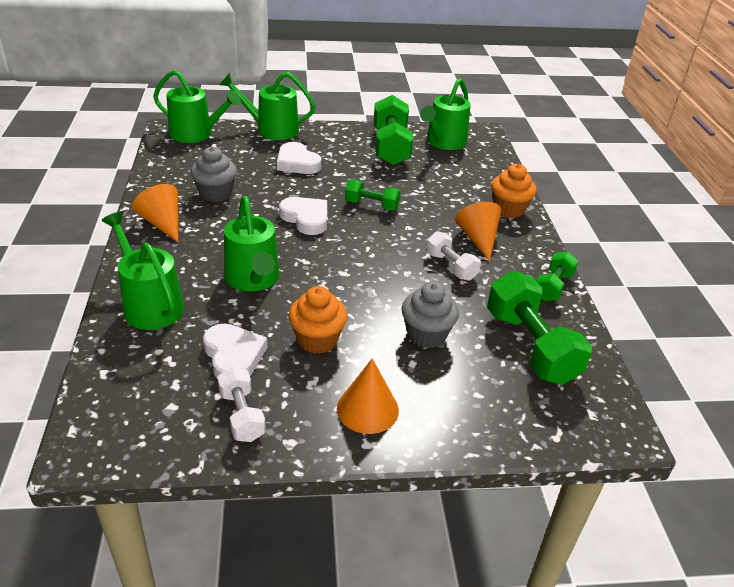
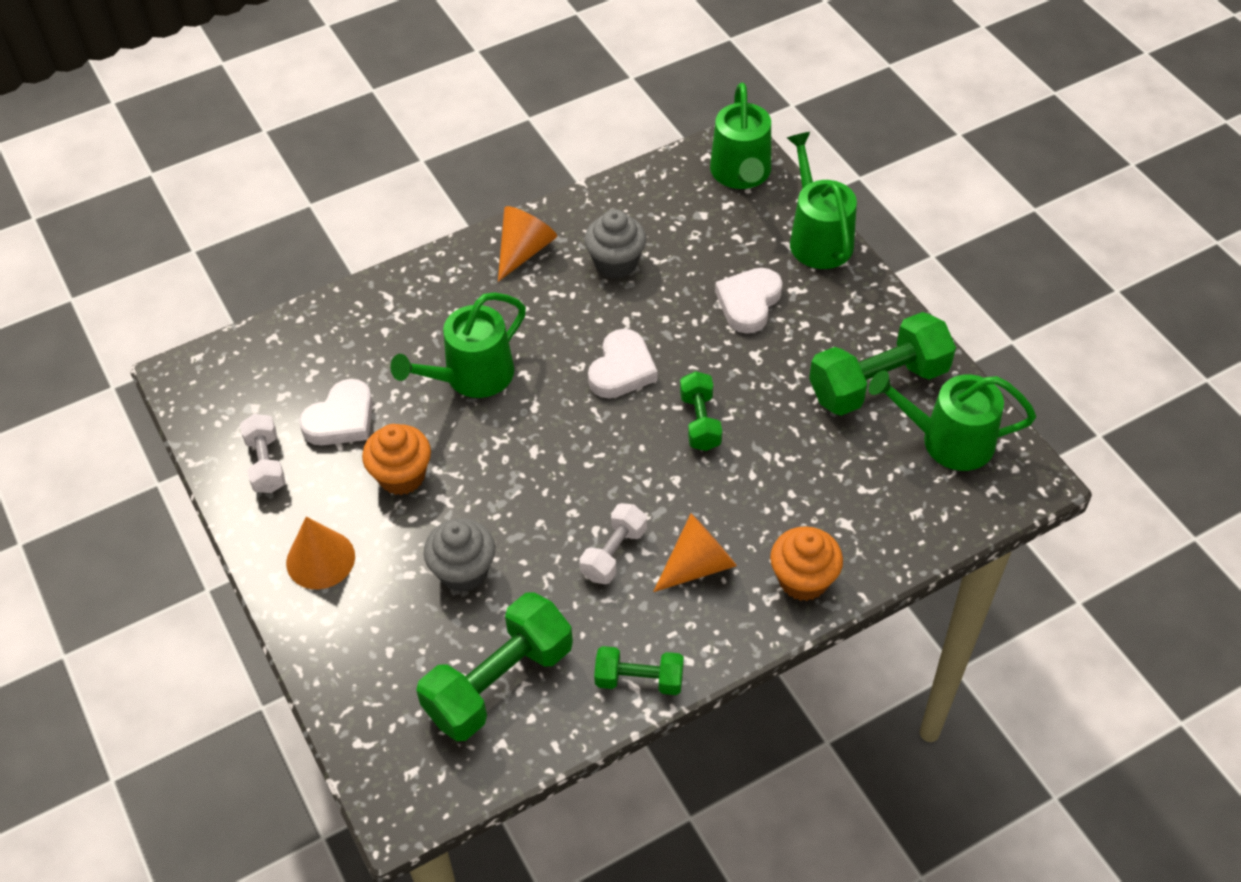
camera: 70 degrees right, 15 degrees up
(150, 305) = (381, 317): green watering can -> none
(242, 415) = (266, 463): white dumbbell -> white dumbbell turned 60 degrees counterclockwise

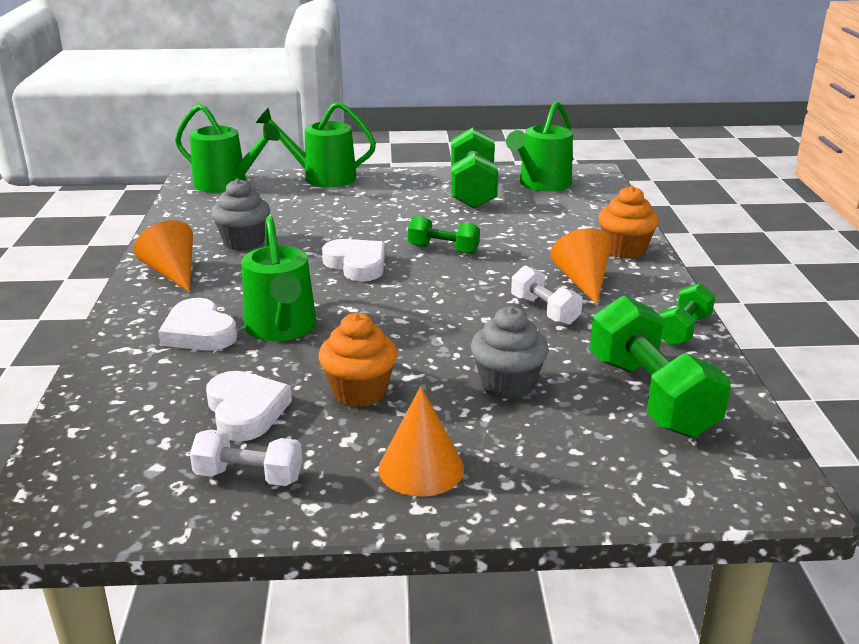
camera: 65 degrees left, 25 degrees down
(748, 303) = (351, 209): white heart -> white heart (199, 332)

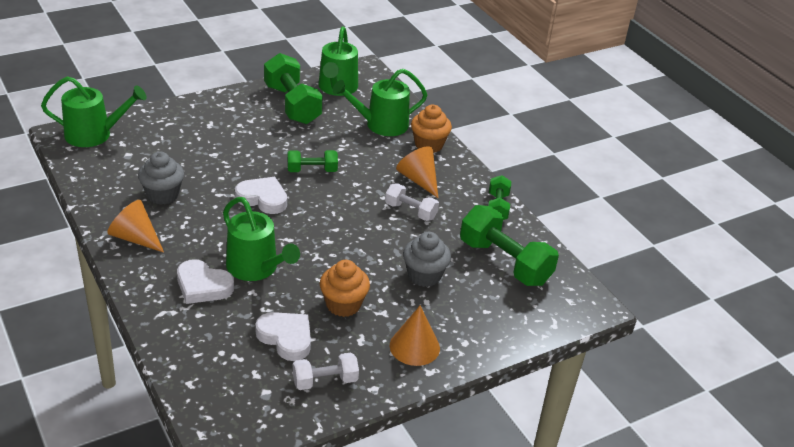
camera: 30 degrees left, 10 degrees up
(323, 177) = (167, 111): green watering can -> green watering can (381, 125)

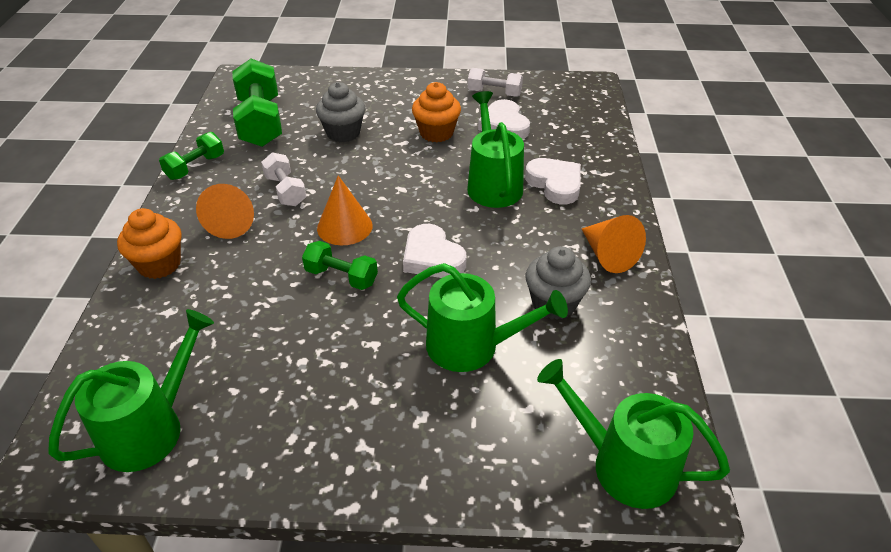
camera: 145 degrees left, 5 degrees up
(292, 104) = (258, 414): green dumbbell -> none
(381, 125) = (176, 320): green watering can -> green watering can (471, 346)
(414, 346) = (407, 92): orange cone -> orange cone (344, 227)

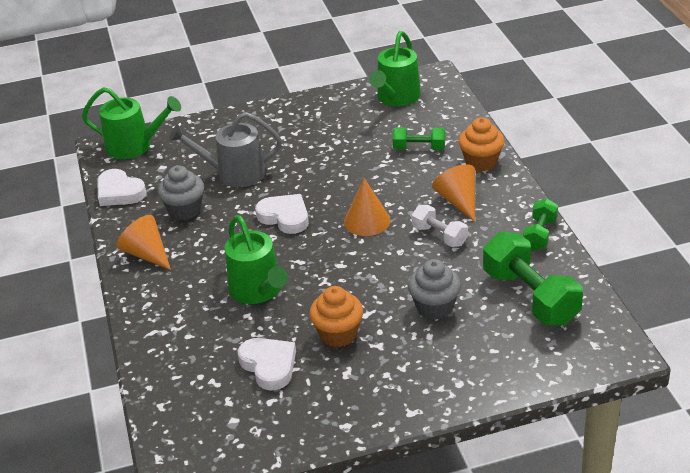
camera: 165 degrees right, 5 degrees down
(341, 277) = (344, 188): green dumbbell -> green dumbbell (419, 148)
(471, 346) = (235, 173): green watering can -> grey watering can
(494, 93) = (297, 413): white dumbbell -> none
(555, 184) = (200, 306): white heart -> white heart (119, 192)

